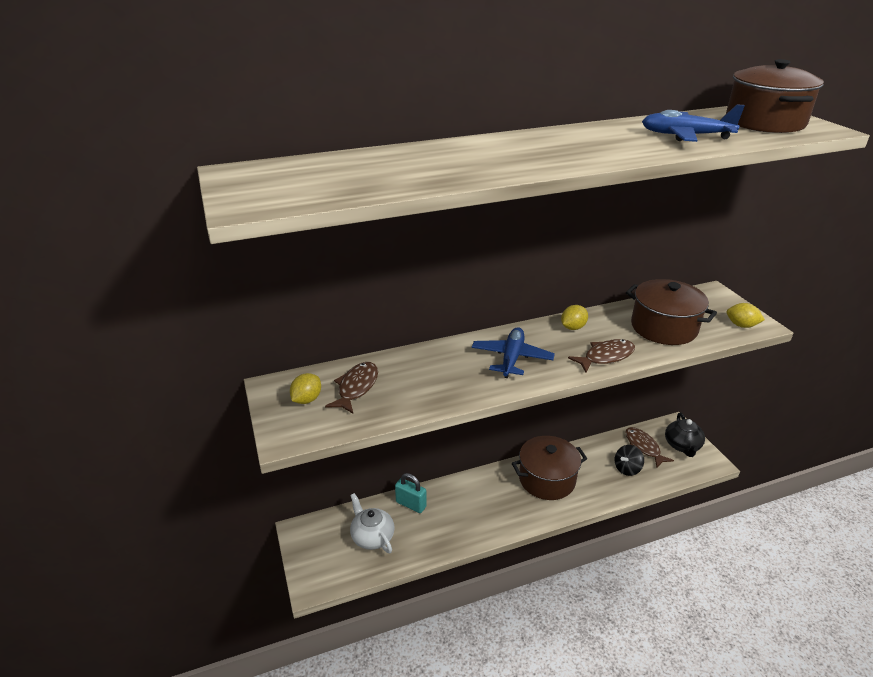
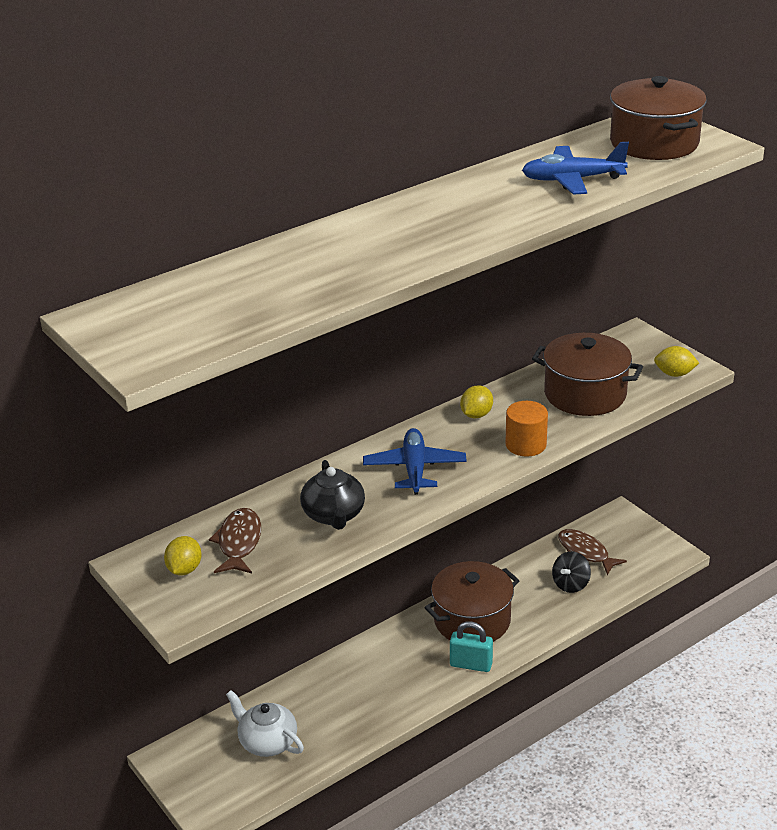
camera: 15 degrees left, 0 degrees up
(411, 504) = (304, 691): turquoise padlock -> turquoise padlock (471, 664)
(606, 357) = (526, 445): brown fish -> orange cylinder
(682, 445) = (634, 540): black teapot -> black teapot (334, 515)

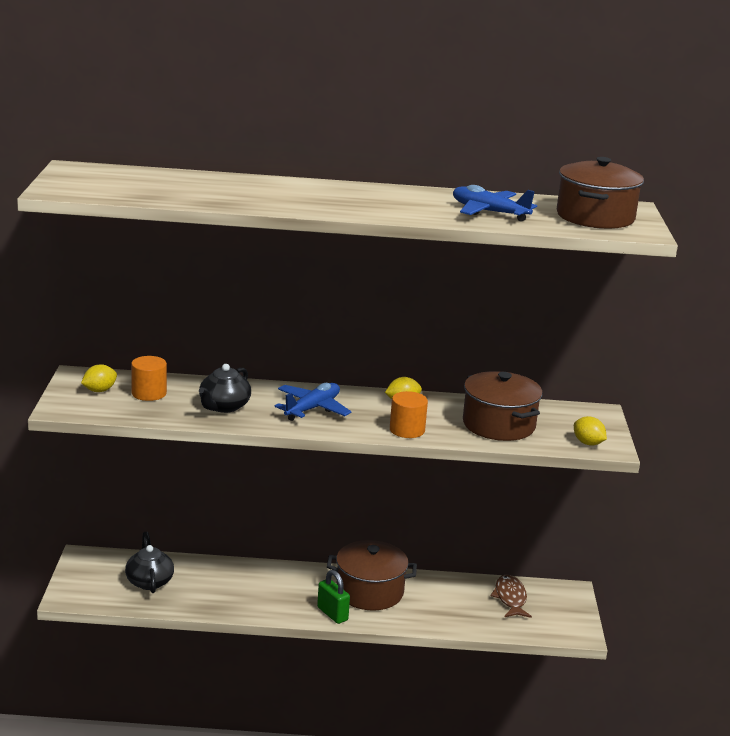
camera: 35 degrees right, 10 degrees down
(239, 542) = (149, 393): brown fish -> orange cylinder
(267, 742) = (149, 581): white teapot -> black teapot
(471, 664) = (332, 614): turquoise padlock -> green padlock
(570, 584) = (471, 609): black spinning top -> none

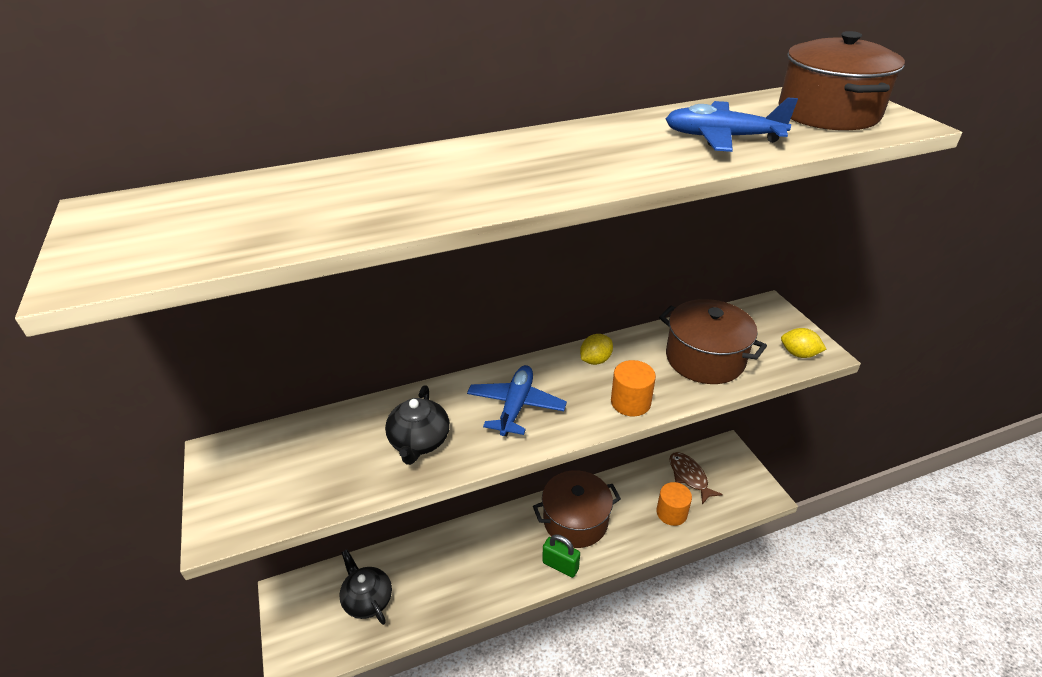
camera: 20 degrees left, 15 degrees up
(99, 390) = (256, 471): yellow lemon -> none
(149, 393) = (320, 452): orange cylinder -> orange cylinder (671, 513)

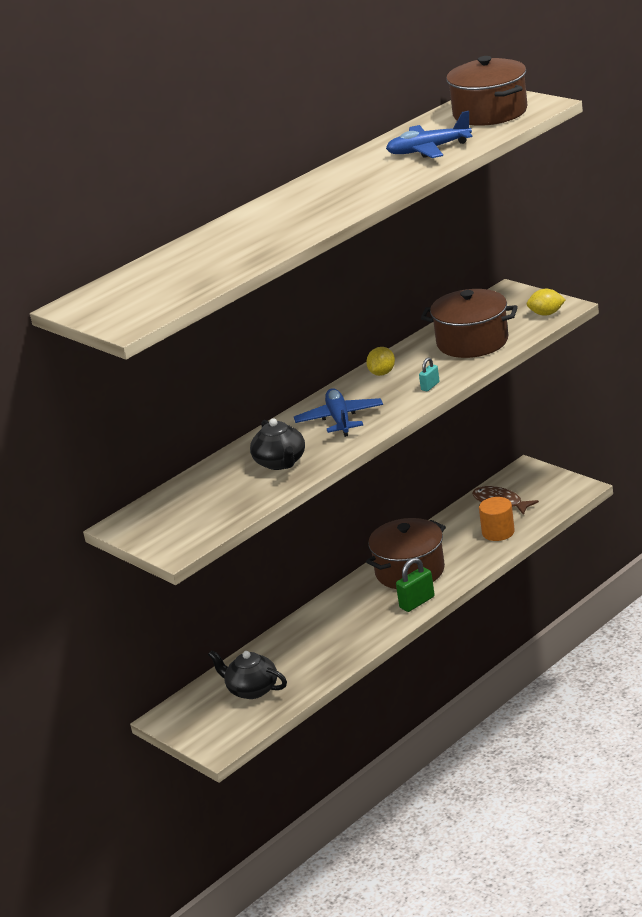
camera: 20 degrees left, 10 degrees down
(560, 565) = (417, 602): green padlock -> green padlock turned 45 degrees counterclockwise
(630, 402) = (430, 386): orange cylinder -> turquoise padlock

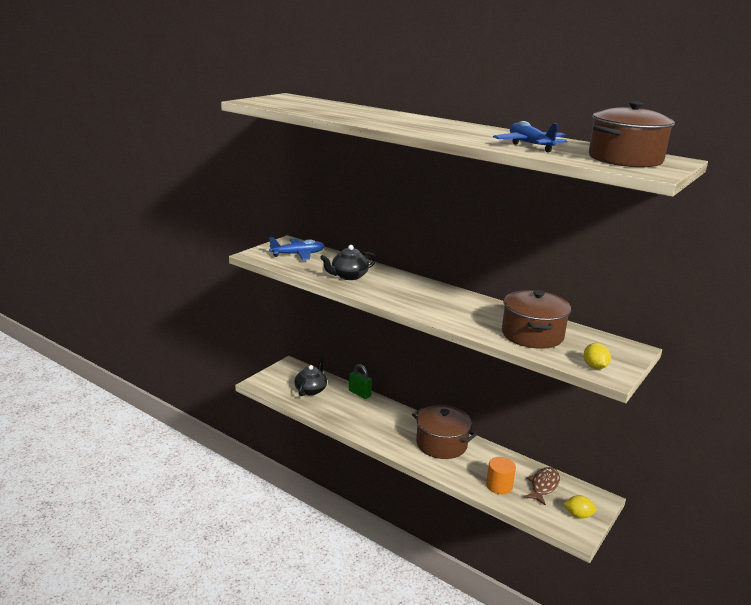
camera: 75 degrees right, 5 degrees down
(340, 419) = (404, 291): blue plane -> blue plane (298, 254)
(382, 373) = (475, 303): yellow lemon -> yellow lemon (578, 515)
(417, 602) = (401, 449): green padlock -> green padlock (359, 393)
(430, 386) = (454, 320): turquoise padlock -> none

